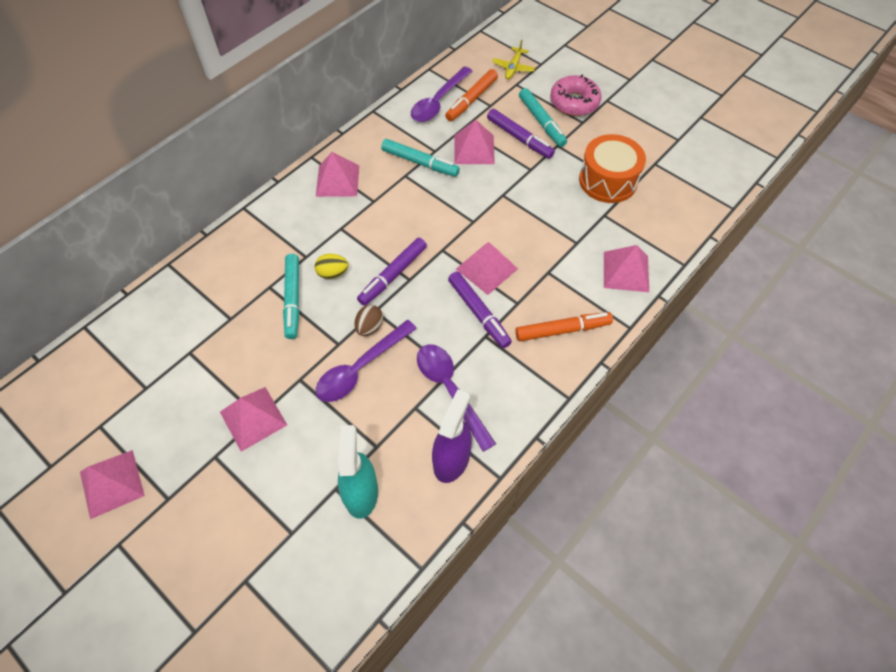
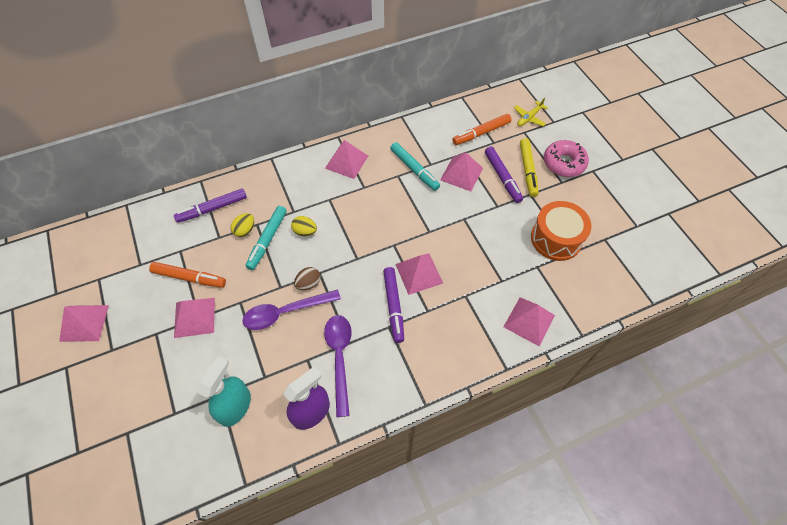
camera: 25 degrees right, 0 degrees up
(258, 299) = (245, 230): none -> yellow egg
(393, 275) = (347, 250): purple marker -> purple marker (212, 209)
(438, 102) = (454, 126): purple spoon -> none
(541, 122) = (527, 170): turquoise marker -> yellow marker
(562, 330) = (451, 347): orange marker -> orange marker (189, 278)

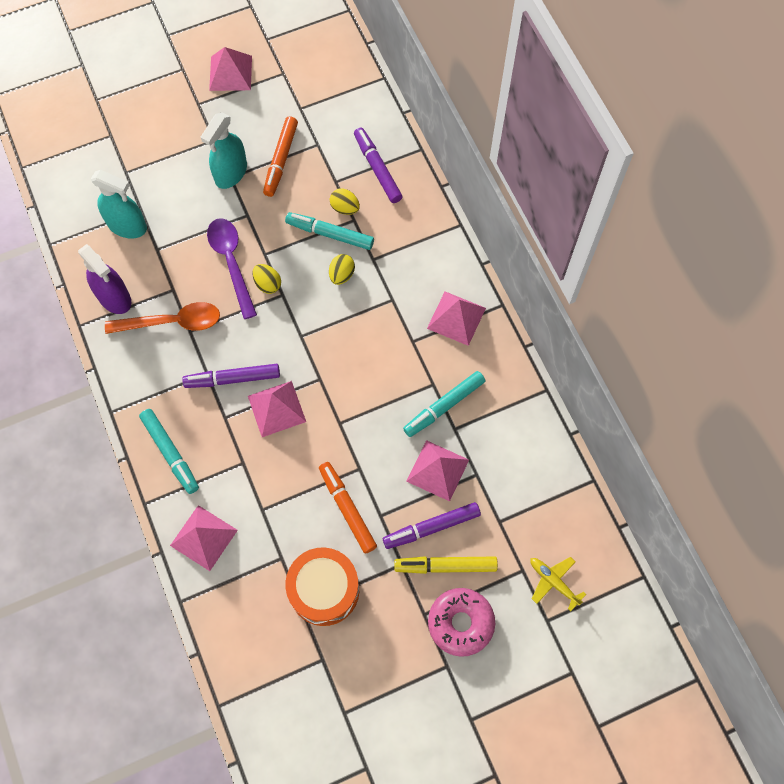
camera: 90 degrees right, 10 degrees up
(194, 317) = (231, 173): pink pyramid -> turquoise spray bottle
(308, 283) = (267, 284): brown egg -> yellow egg
(339, 358) = (172, 322): purple spoon -> orange spoon
(460, 351) = (170, 453): none -> turquoise marker
(481, 133) = (517, 504): orange marker -> orange marker (347, 509)

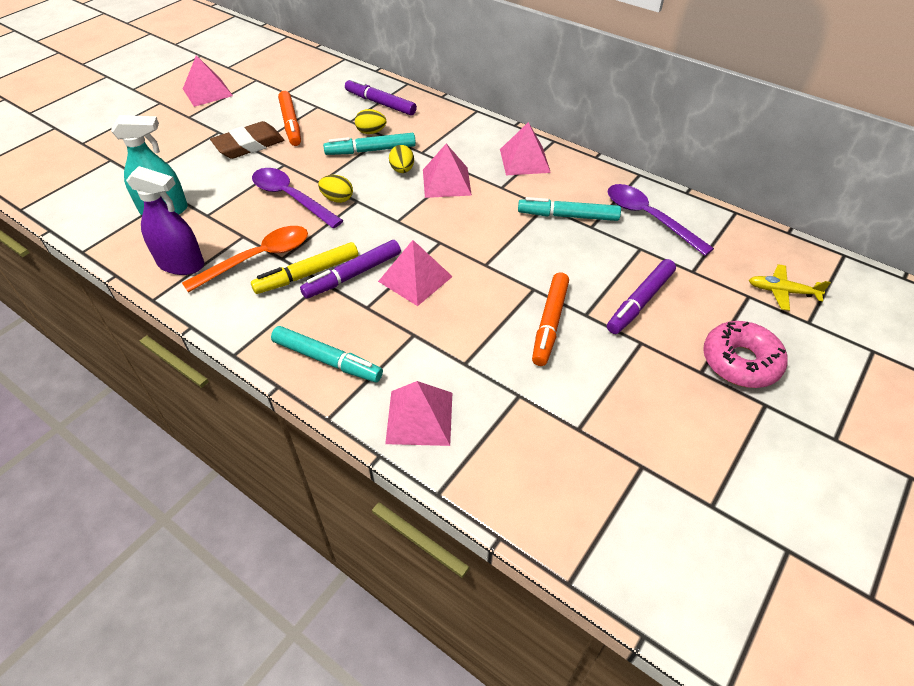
camera: 30 degrees left, 20 degrees down
(231, 173) = (249, 145): turquoise spray bottle -> brown eraser
(324, 590) = (587, 401): orange drum -> none
(347, 509) = (550, 323): orange marker -> orange marker turned 105 degrees counterclockwise
(438, 470) = (605, 259): pink pyramid -> pink pyramid (446, 182)
(444, 406) = (568, 216): turquoise marker -> turquoise marker turned 75 degrees clockwise
(445, 566) = (681, 324): yellow marker -> yellow marker (307, 274)
(511, 446) = (649, 218): none -> purple spoon

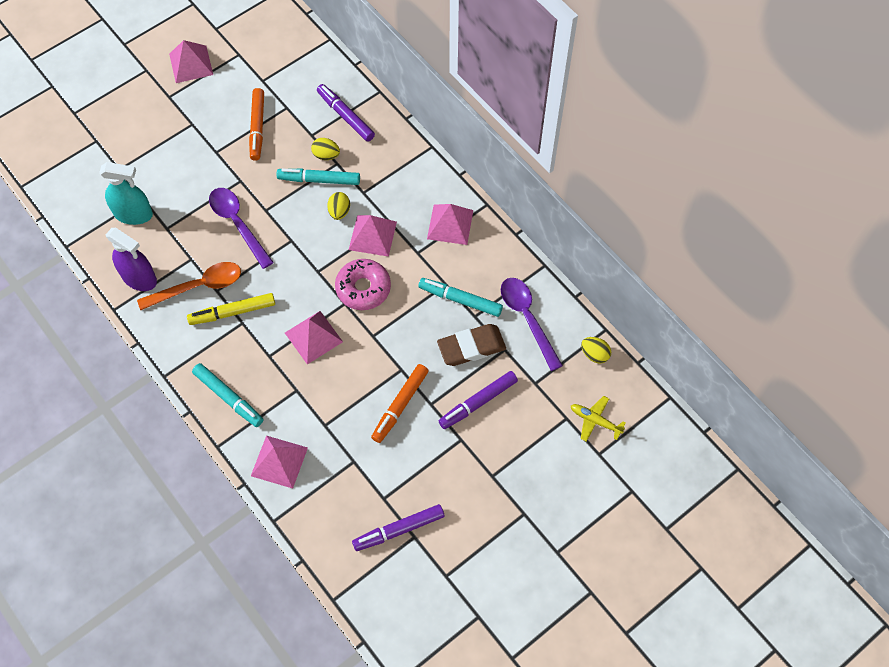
camera: 15 degrees right, 15 degrees up
(249, 145) = (215, 148): brown eraser -> brown eraser (471, 347)
(337, 199) = (275, 234): yellow egg -> yellow egg (594, 354)
(353, 275) = (267, 321): purple marker -> purple marker (399, 530)
(740, 362) = (525, 475): pink donut -> pink donut (363, 288)

